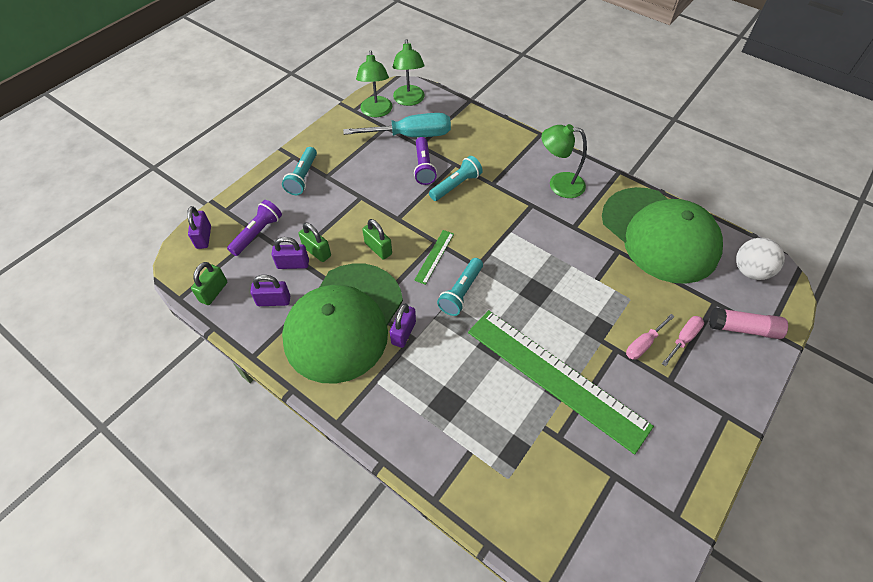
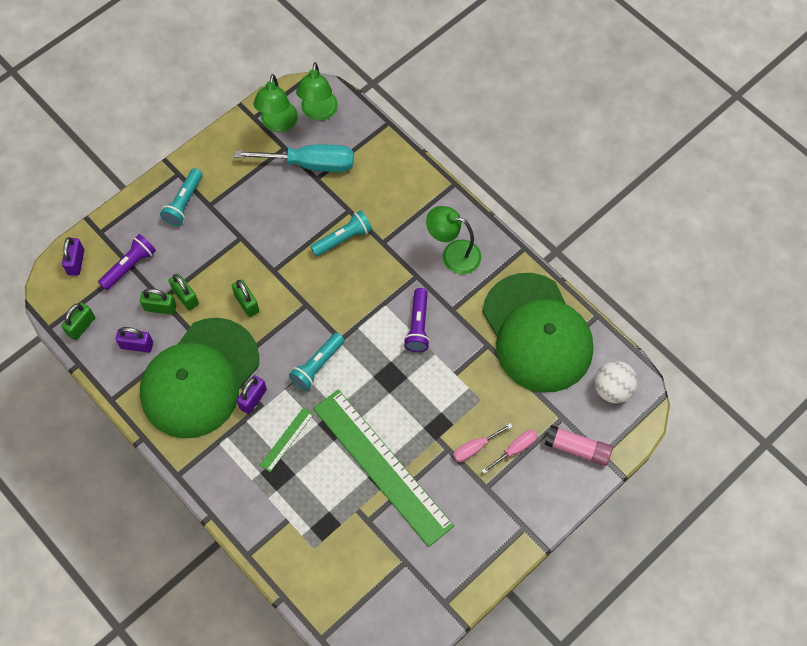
camera: 10 degrees right, 10 degrees up
(293, 264) = (160, 307): purple padlock -> green padlock
(424, 167) = (314, 209): purple flashlight -> purple flashlight (418, 326)
(434, 256) = (300, 321): green ruler -> green ruler (286, 439)

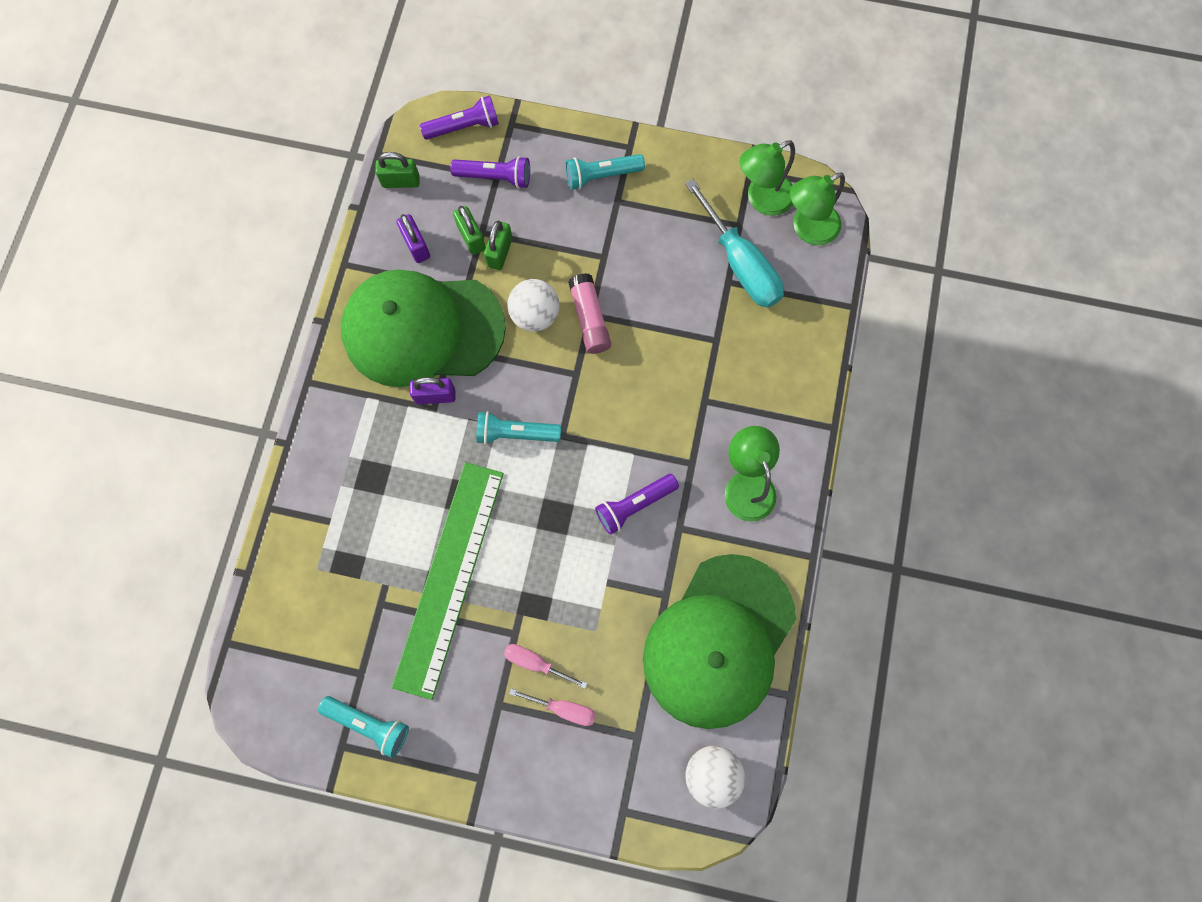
camera: 55 degrees right, 10 degrees up
(76, 262) = (464, 127): purple padlock -> purple flashlight
(247, 303) = (535, 315): green padlock -> white ball
(286, 439) = (414, 460): green ruler -> none
(343, 238) = (678, 357): turquoise flashlight -> turquoise flashlight (369, 723)
(577, 449) = (611, 779): pink glue stick -> pink glue stick (589, 319)

